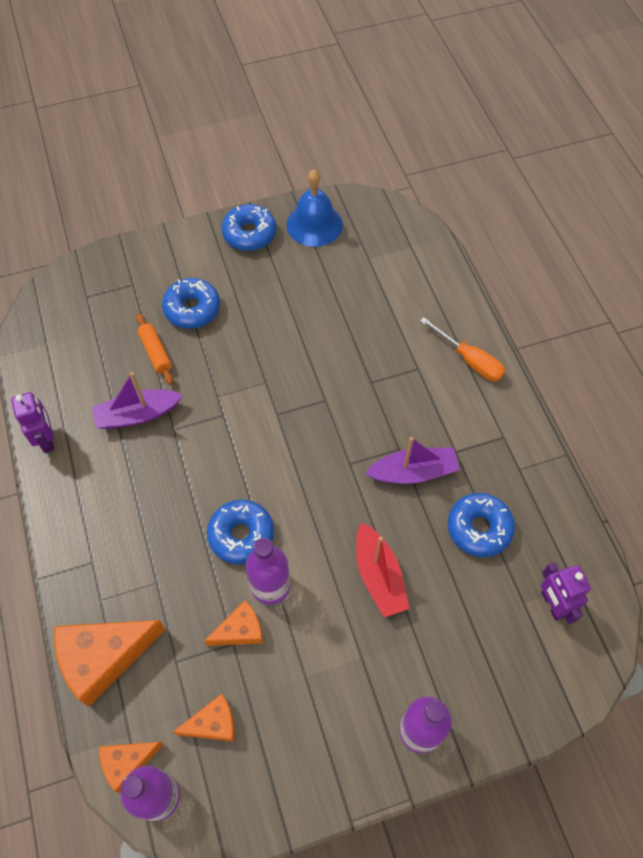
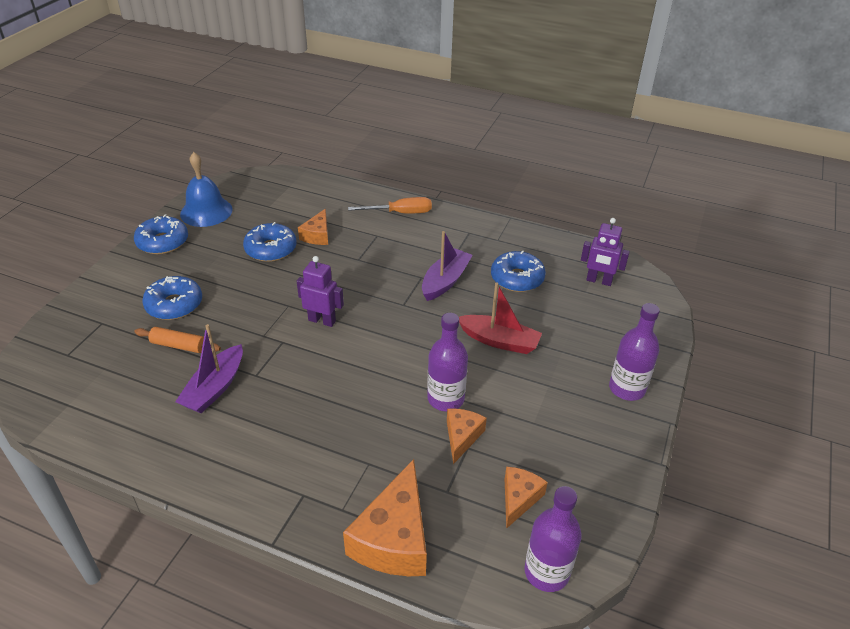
camera: 50 degrees left, 20 degrees down
(47, 439) = (155, 458): purple robot -> purple robot (322, 320)
(127, 762) = (499, 577): orange cheese -> orange cheese (317, 235)
(241, 535) = (388, 390): blue donut -> blue donut (271, 249)

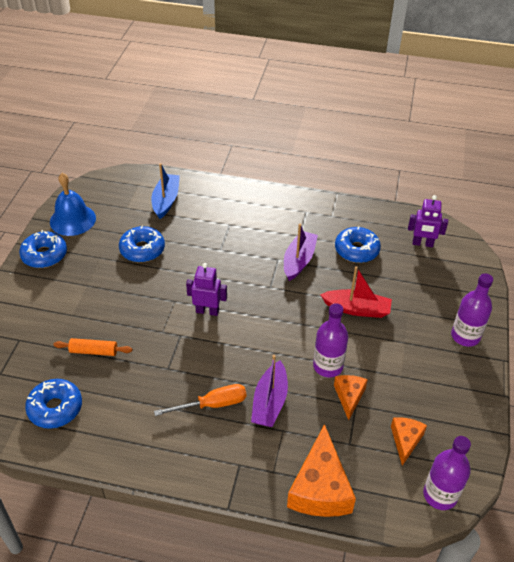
camera: 10 degrees left, 5 degrees up
(174, 305) = (76, 314): blue donut -> blue donut (55, 408)
(215, 388) = (137, 385): purple boat -> purple boat (270, 402)
(314, 204) = (166, 200): none -> blue boat
(317, 235) = (178, 231): orange cheese -> none
(400, 213) = (243, 200): orange screwdriver -> orange screwdriver (212, 404)

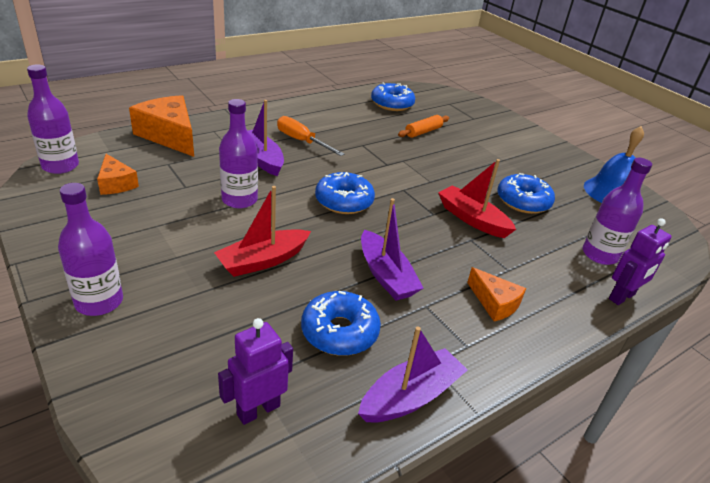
camera: 130 degrees right, 10 degrees down
(44, 255) = (567, 161): blue donut -> blue donut (344, 201)
(166, 200) = (599, 255): blue boat -> purple bottle
(197, 259) = (472, 219): none -> red boat
(207, 311) = (395, 187): purple robot -> purple robot (622, 297)
(212, 404) = (302, 141): orange screwdriver -> orange screwdriver turned 105 degrees clockwise
(349, 396) = (197, 189): orange cheese -> orange cheese (494, 303)
(356, 212) = (411, 396): none -> purple boat

